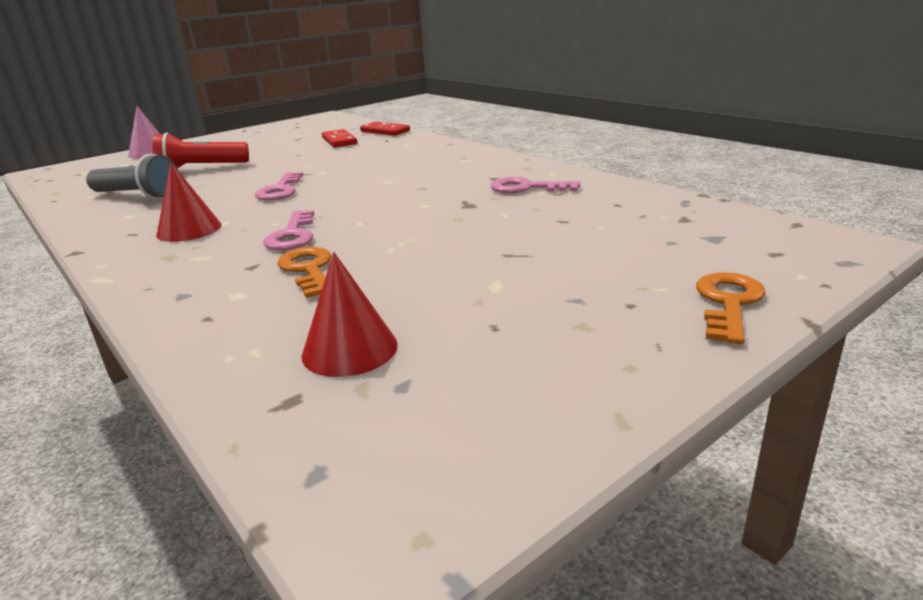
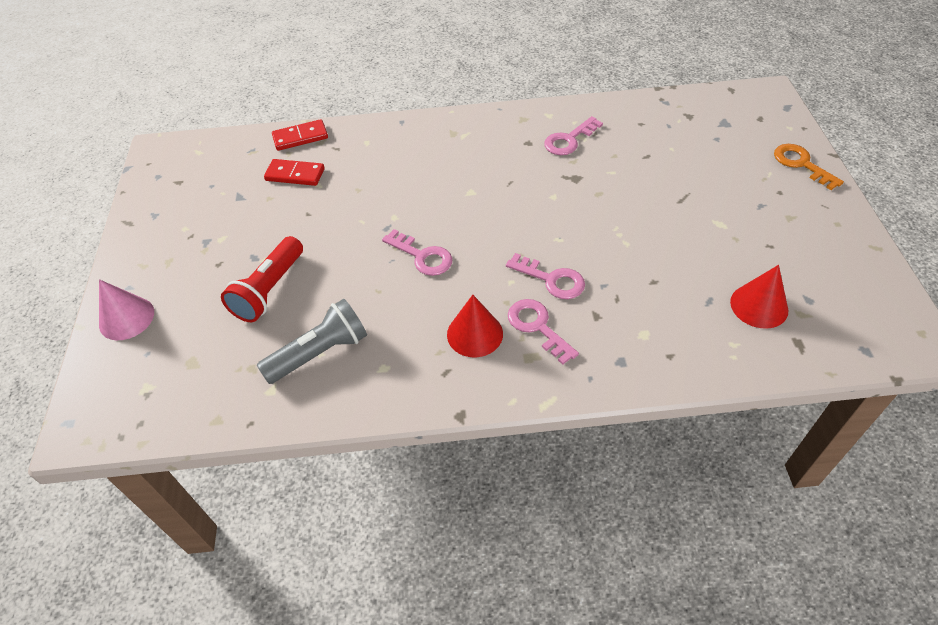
camera: 55 degrees left, 25 degrees up
(215, 248) = (537, 327): none -> pink key
(308, 270) = (630, 290): orange key -> none

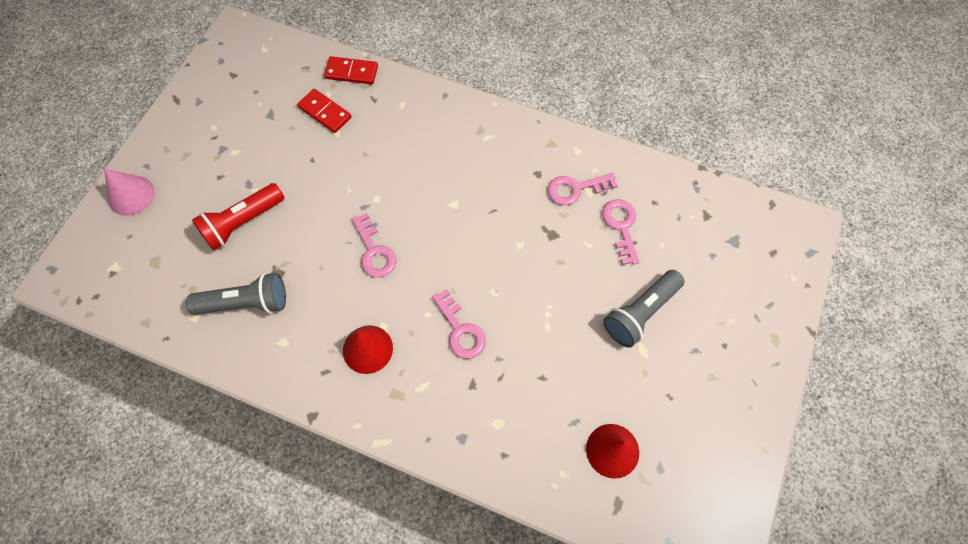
camera: 25 degrees right, 15 degrees up
(537, 327) = (419, 370): pink key -> pink key (621, 226)
(695, 199) = (640, 313): none -> grey flashlight
(801, 164) = (770, 325): orange key -> none

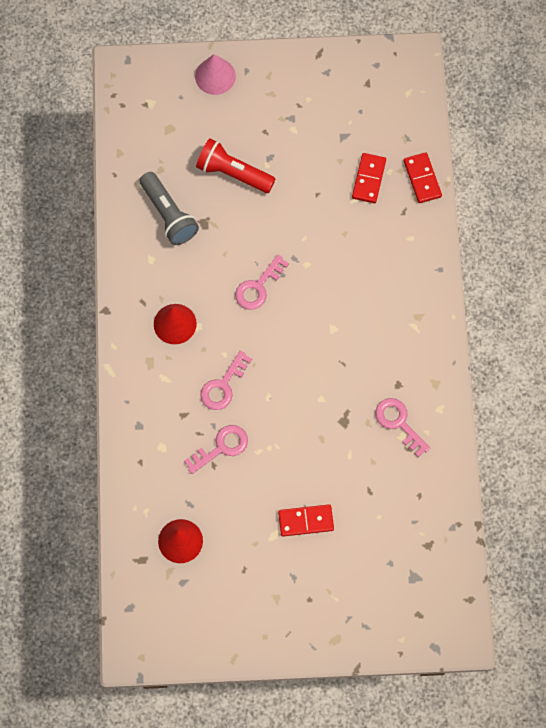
camera: 65 degrees right, 5 degrees up
(621, 226) = (380, 476): pink key -> pink key (221, 447)
(640, 313) = (306, 521): grey flashlight -> red domino

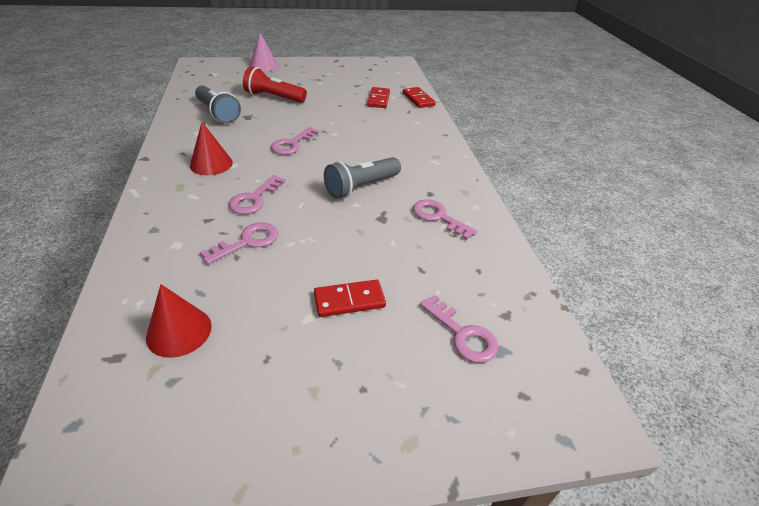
camera: 10 degrees left, 30 degrees down
(328, 371) = (361, 187): none -> grey flashlight
(389, 561) = (462, 334): none -> pink key

